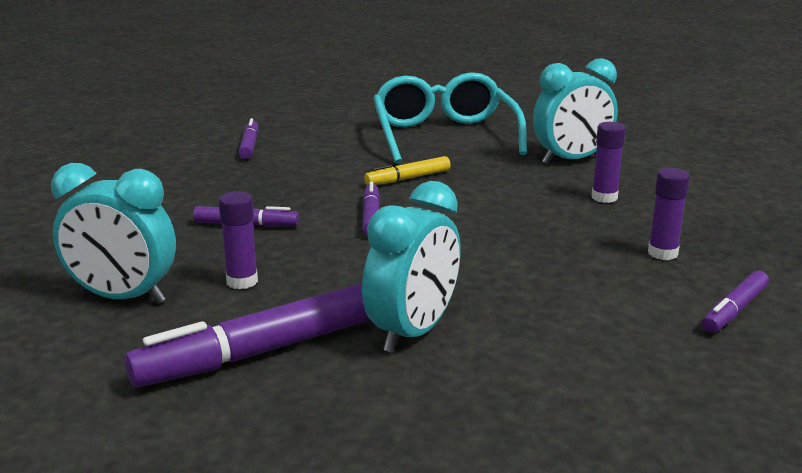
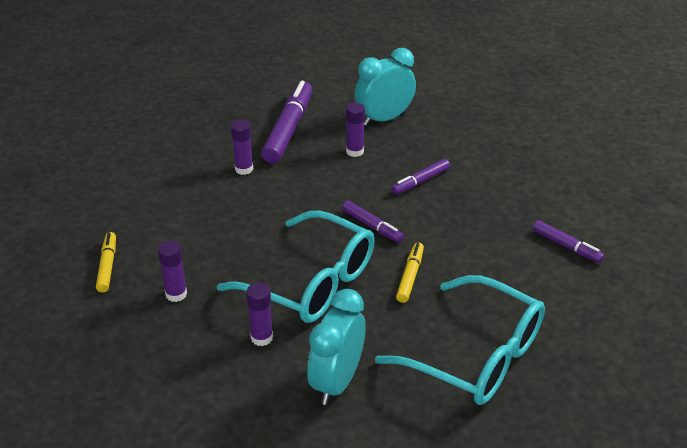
camera: 135 degrees right, 15 degrees up
(413, 332) = (244, 169): turquoise clock -> purple glue stick
(503, 208) = (312, 282): none -> turquoise glasses
(734, 310) = (107, 266): purple marker -> yellow marker

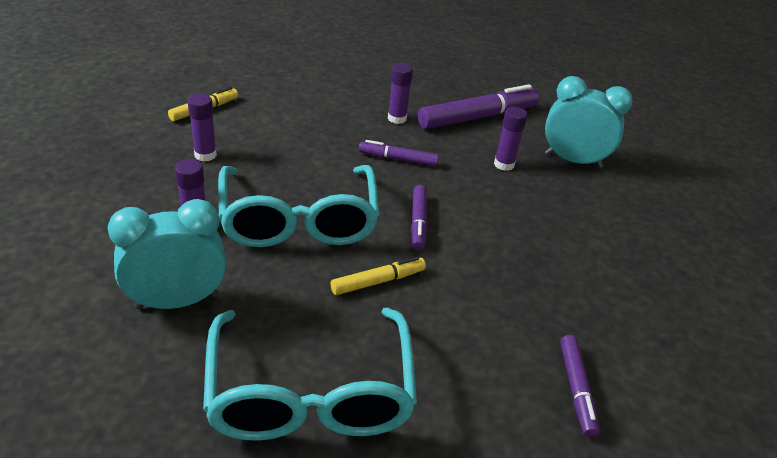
camera: 45 degrees right, 0 degrees up
(420, 181) = (522, 223): purple marker -> purple marker (398, 159)

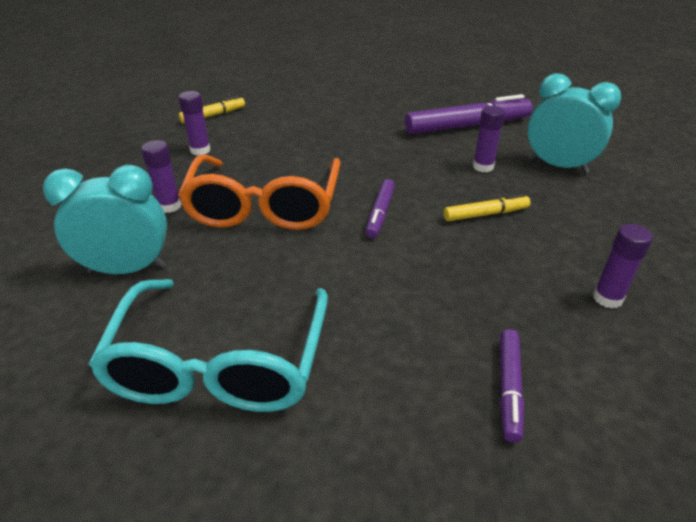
camera: 15 degrees right, 0 degrees up
(299, 221) = (264, 207): turquoise glasses -> orange glasses
(378, 281) = (322, 264): yellow marker -> yellow marker (485, 214)
(397, 118) = (386, 125): purple glue stick -> purple glue stick (607, 298)
(398, 159) = (377, 159): purple marker -> none

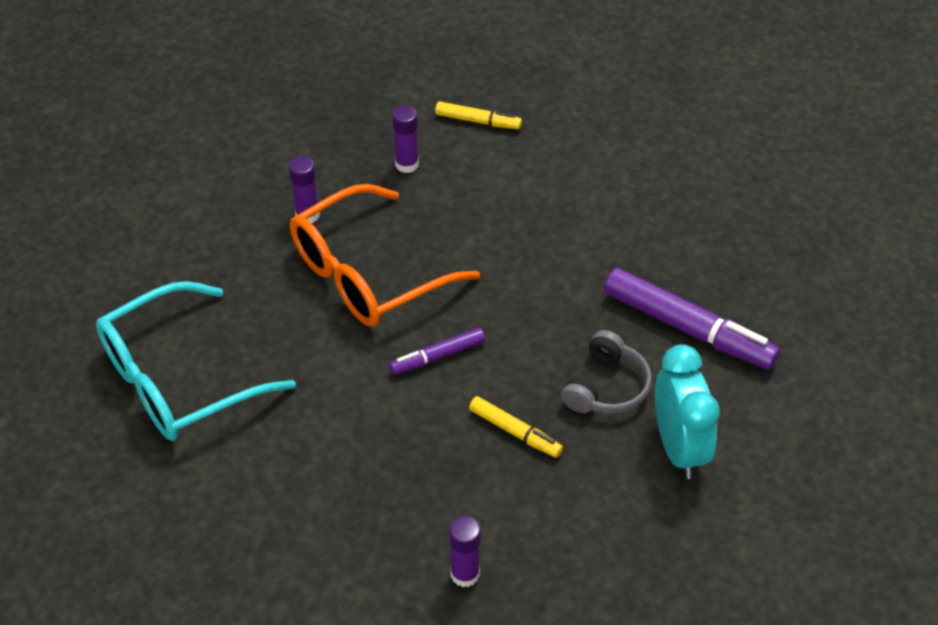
camera: 50 degrees right, 10 degrees up
(127, 269) = (215, 256): turquoise clock -> none
(483, 167) = (606, 387): purple glue stick -> grey headphones
(509, 388) = (296, 551): purple marker -> none

